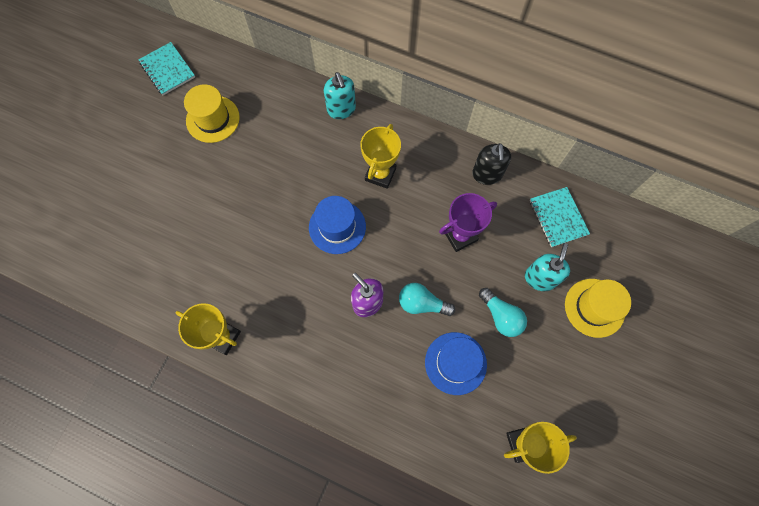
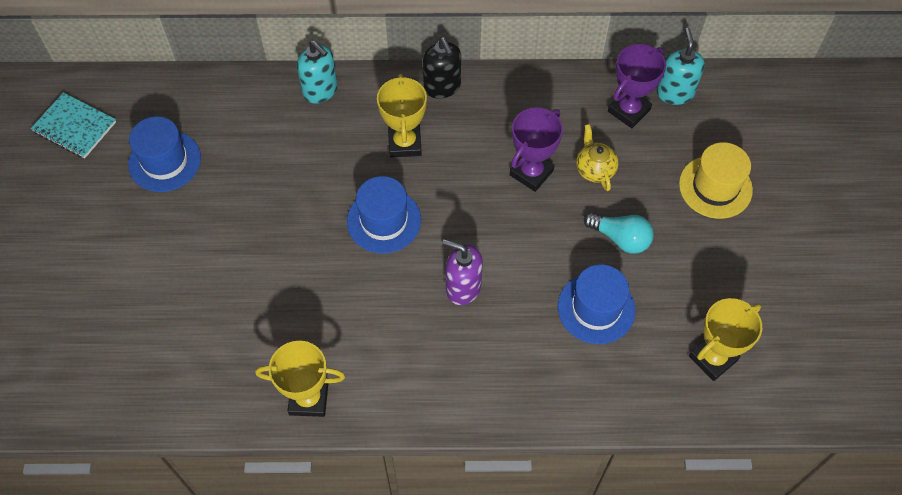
camera: 25 degrees left, 10 degrees down
(213, 119) = (164, 161): yellow hat -> blue hat
(422, 303) = (526, 262): turquoise light bulb -> none
(487, 174) = (527, 96): black soap dispenser -> black soap dispenser (442, 87)
(508, 253) = (594, 169): none -> yellow teapot
(540, 278) = (642, 181): turquoise soap dispenser -> turquoise soap dispenser (675, 93)
(558, 218) = (629, 110): turquoise notebook -> purple trophy

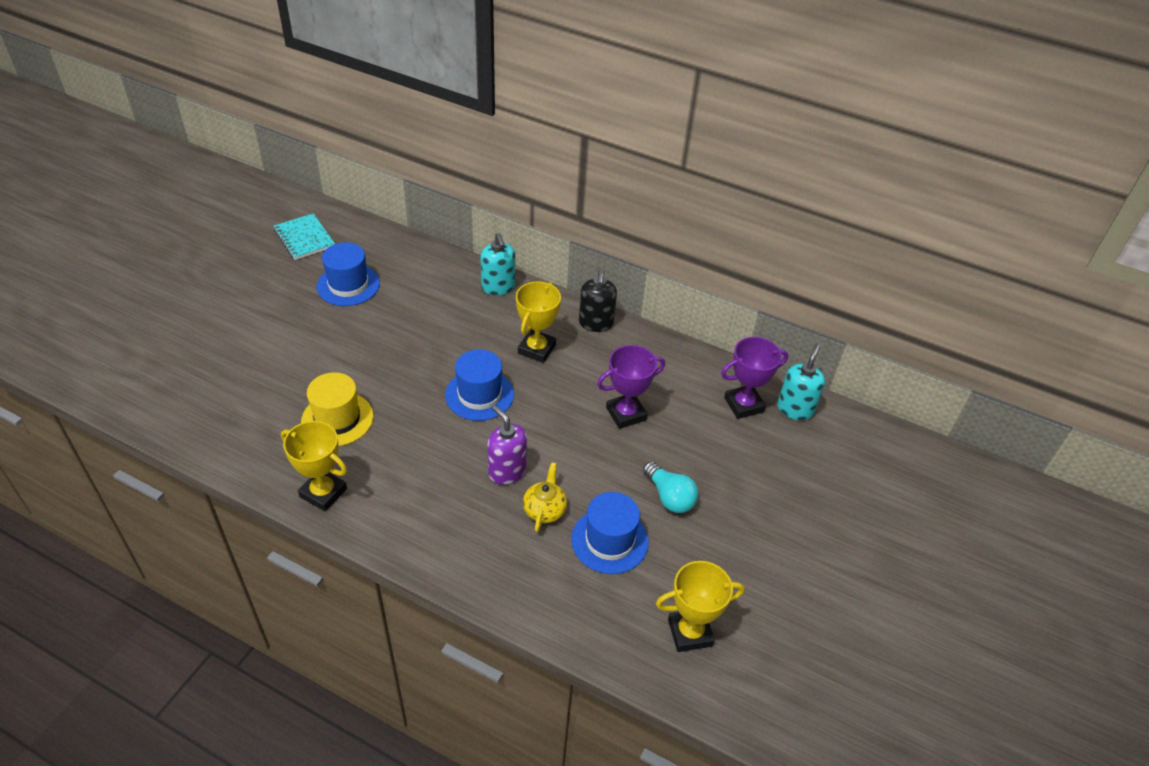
camera: 25 degrees right, 15 degrees down
(594, 169) = (683, 435): yellow teapot -> yellow teapot (544, 510)
(715, 187) = (785, 496): yellow hat -> yellow hat (337, 419)

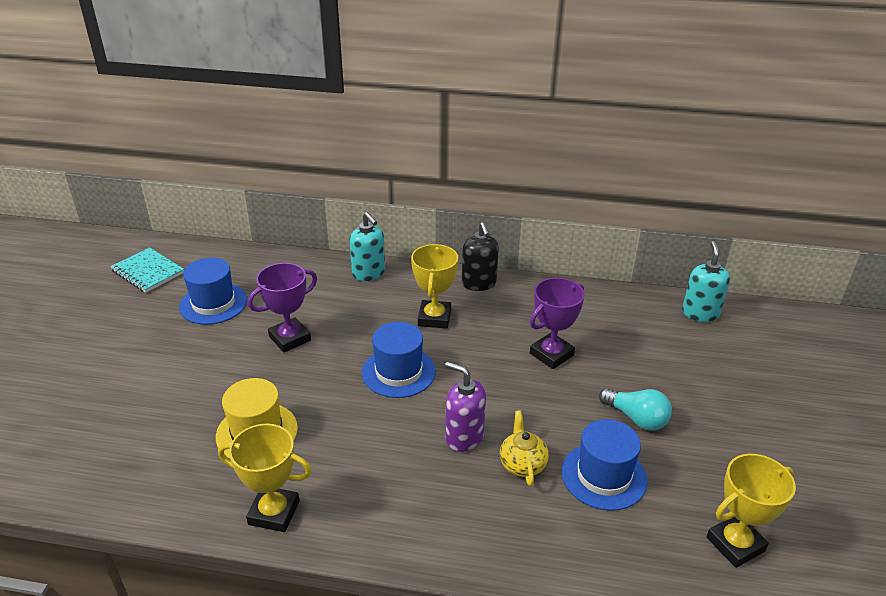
camera: 15 degrees left, 10 degrees down
(743, 405) = (653, 320): purple trophy -> purple trophy (290, 338)

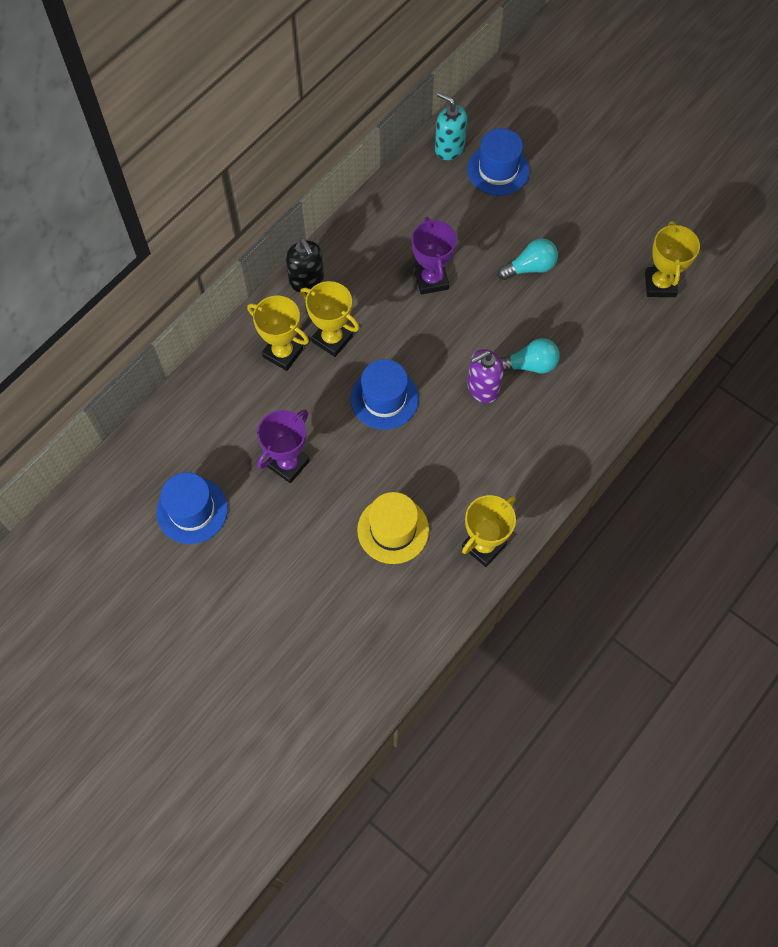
camera: 60 degrees left, 30 degrees up
(148, 272) = (94, 555): turquoise notebook -> none
(290, 338) = (288, 464): purple trophy -> purple trophy turned 45 degrees clockwise
(369, 273) = (231, 360): turquoise soap dispenser -> none
(397, 296) = (283, 353): none -> yellow trophy
(479, 283) = (306, 280): black soap dispenser -> black soap dispenser turned 45 degrees clockwise
(522, 464) = (530, 365): yellow teapot -> turquoise light bulb
(603, 476) = (568, 322): blue hat -> blue hat (498, 170)

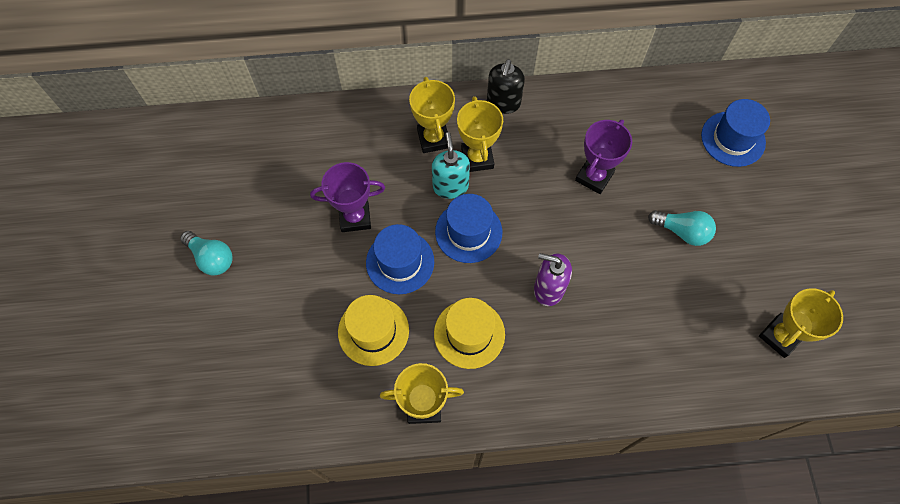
camera: 45 degrees right, 0 degrees up
(192, 510) = (262, 191): blue hat -> blue hat (400, 262)
(449, 148) = (710, 93): turquoise soap dispenser -> turquoise soap dispenser (450, 186)
(461, 469) = (469, 334): none -> yellow hat
(530, 365) = (604, 304): turquoise light bulb -> turquoise light bulb (212, 258)

